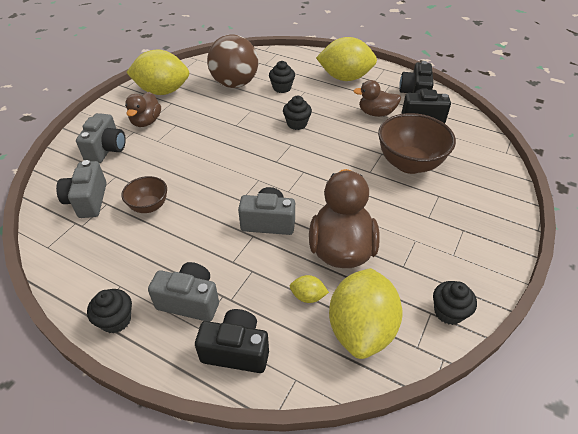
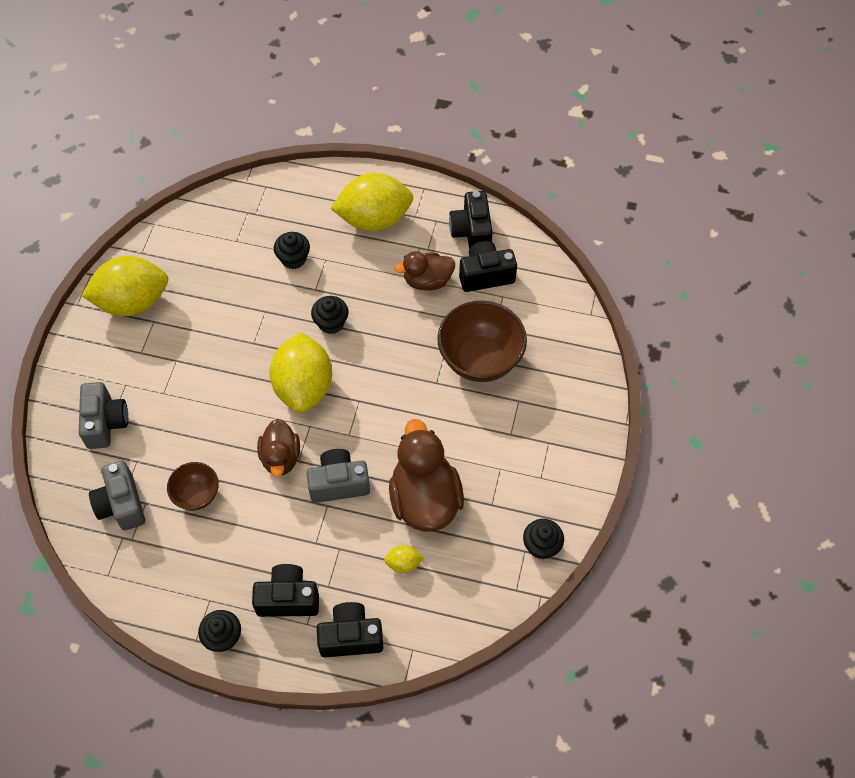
camera: 15 degrees left, 15 degrees up
(146, 122) = (134, 363): brown duck -> brown duck (280, 457)
(190, 301) = (288, 598): grey camera -> black camera
(235, 84) = (226, 264): brown ball -> none
(361, 329) = (462, 585): yellow lemon -> yellow lemon (303, 386)

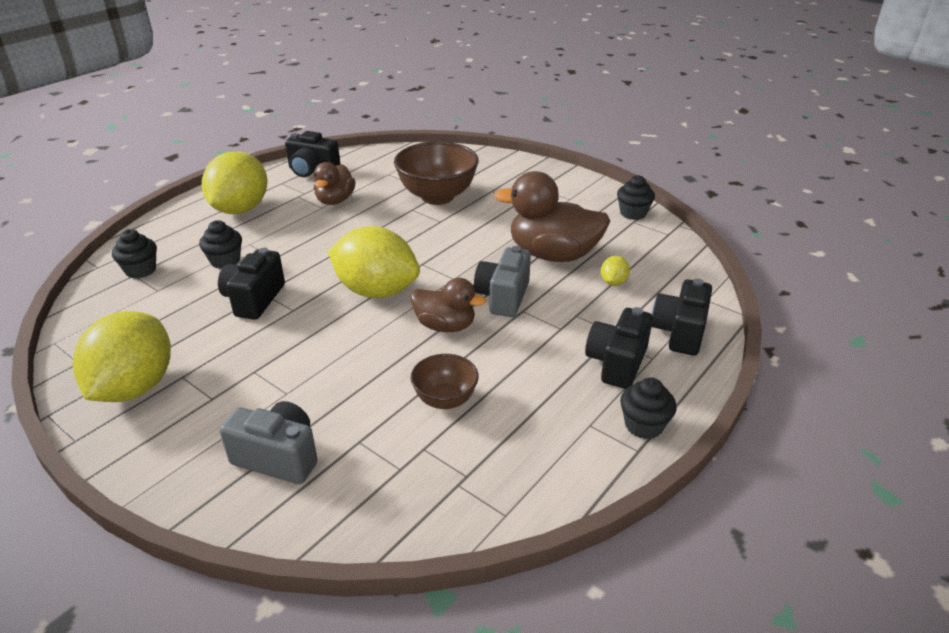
camera: 65 degrees left, 25 degrees down
(121, 504) = (410, 472): grey camera -> none
(331, 323) = (322, 258): black cupcake -> black cupcake (141, 270)
(485, 275) = (360, 175): black camera -> black camera (254, 299)

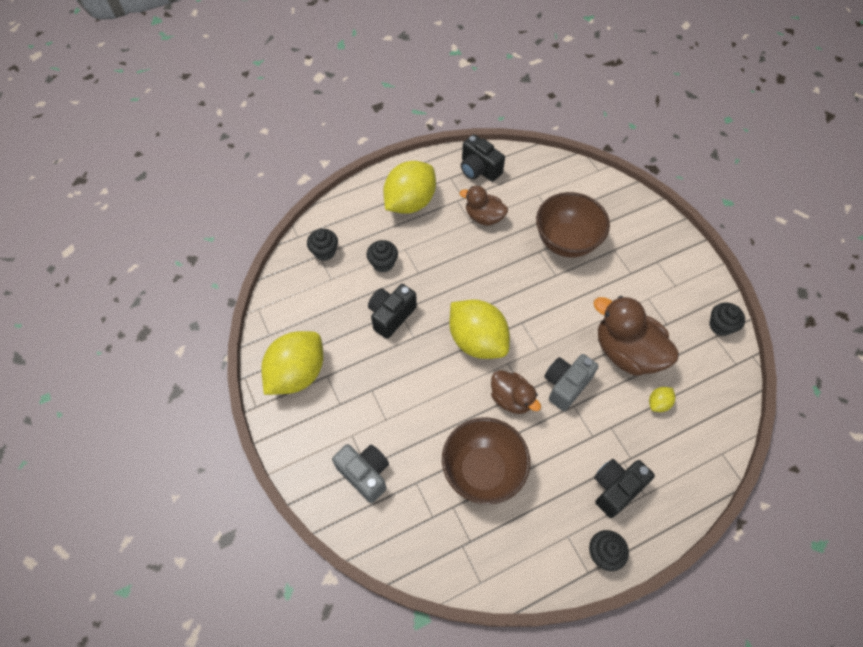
camera: 25 degrees right, 25 degrees up
(335, 200) = (484, 217): brown duck -> brown duck turned 75 degrees clockwise
(445, 399) = (483, 470): brown bowl -> brown bowl, size x1.81
(679, 332) = (679, 479): black camera -> none

